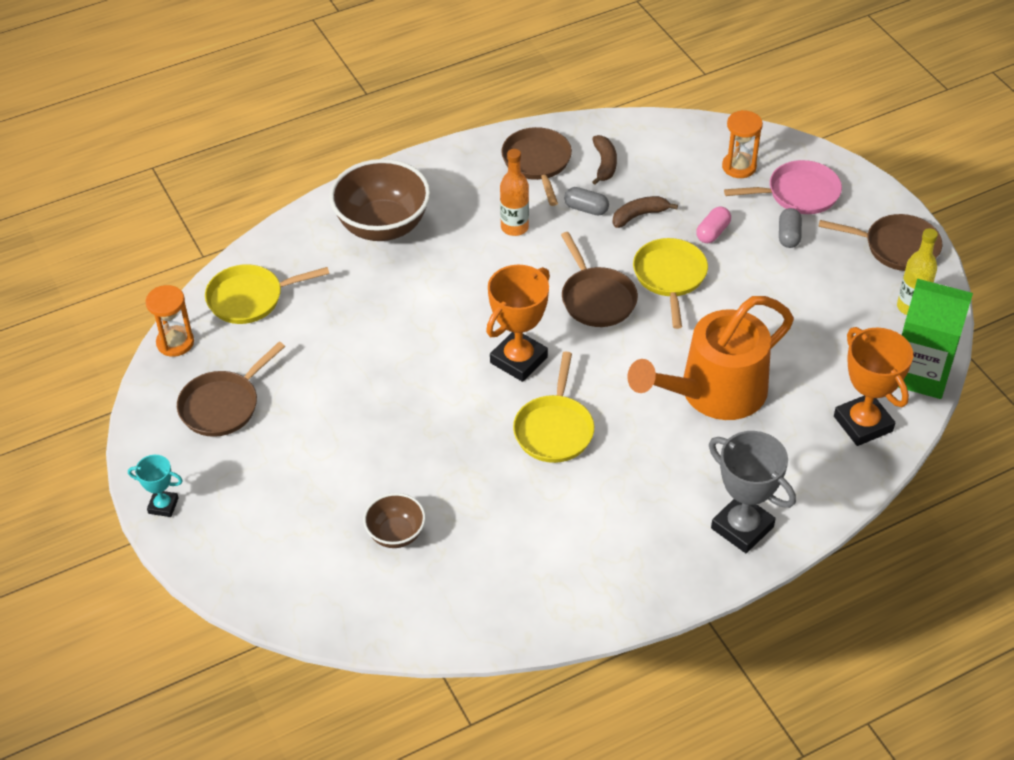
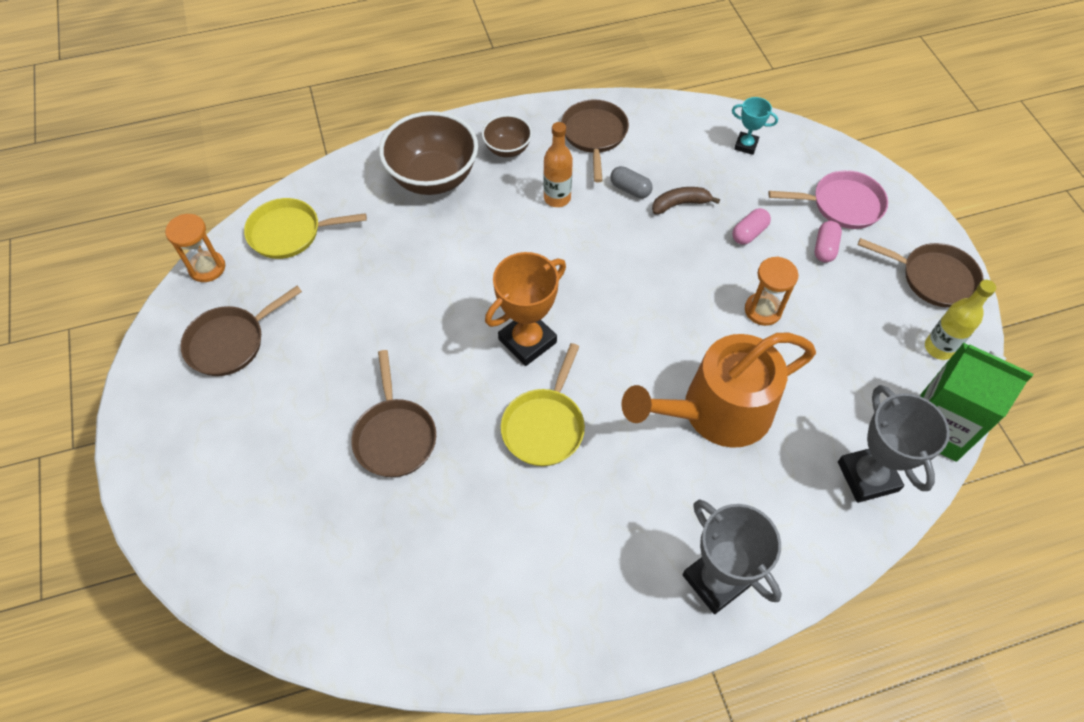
camera: 10 degrees right, 10 degrees up
(163, 506) = (139, 444): turquoise trophy -> turquoise trophy (746, 145)
(396, 534) = (355, 520): brown bowl -> brown bowl (507, 149)
(596, 298) = (619, 286): brown pan -> brown pan (395, 436)
(604, 164) = (658, 146): brown banana -> none
(670, 277) = (697, 275): yellow pan -> none
(739, 167) = (788, 168): orange hourglass -> orange hourglass (763, 310)
(788, 235) = (824, 248): grey capsule -> pink capsule
(863, 424) = (867, 476): orange trophy -> grey trophy

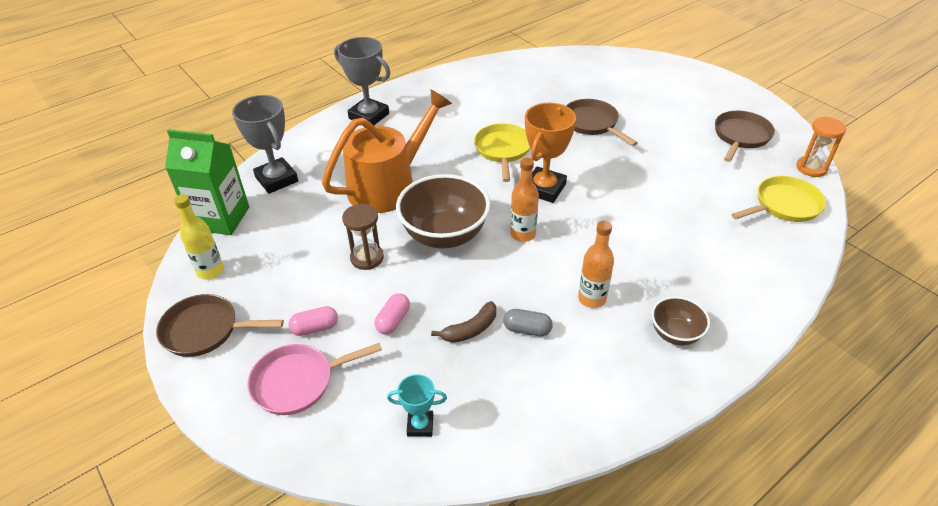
camera: 160 degrees right, 15 degrees down
(433, 178) = (718, 282): brown bowl -> brown bowl (444, 235)
(585, 286) = (522, 234): none -> orange bottle
(594, 135) = (597, 380): brown pan -> none
(763, 310) = (367, 258): orange hourglass -> brown hourglass
(824, 248) = (315, 328): pink capsule -> pink capsule turned 75 degrees clockwise

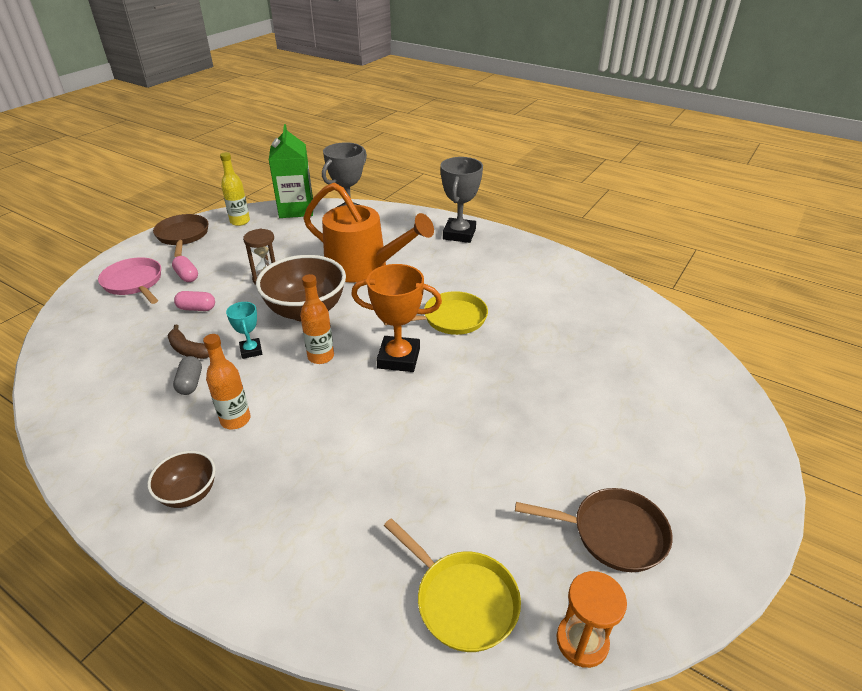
camera: 70 degrees right, 5 degrees down
(420, 425) = (87, 346): turquoise trophy -> turquoise trophy (251, 350)
(592, 123) = (542, 375): brown pan -> none

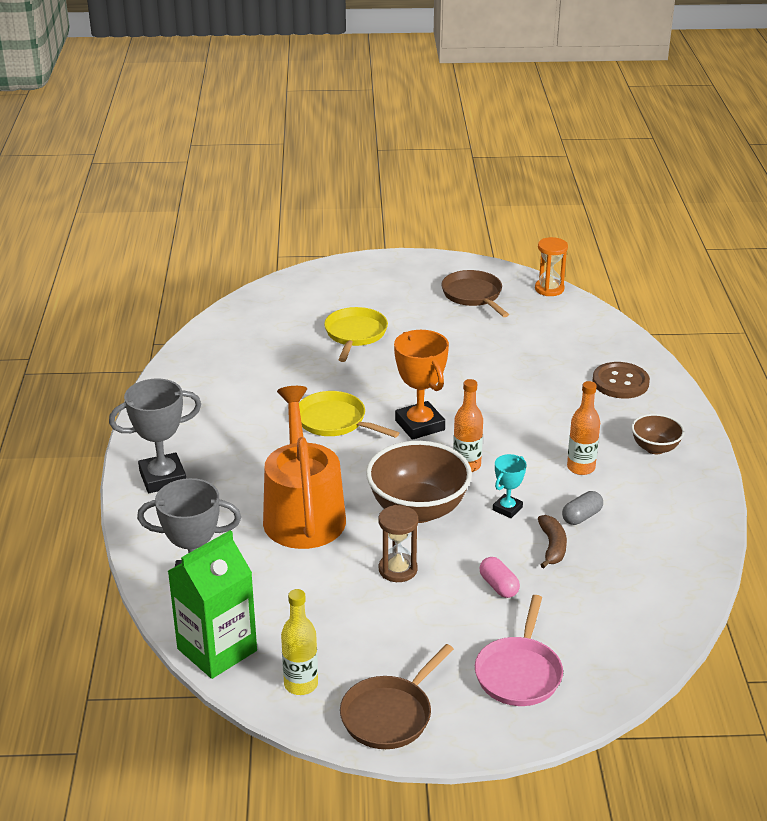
camera: 125 degrees left, 5 degrees down
(187, 276) = (460, 638): pink capsule -> none
(308, 551) = (620, 382): none -> brown button
(462, 600) = (575, 325): yellow pan -> yellow pan (355, 334)

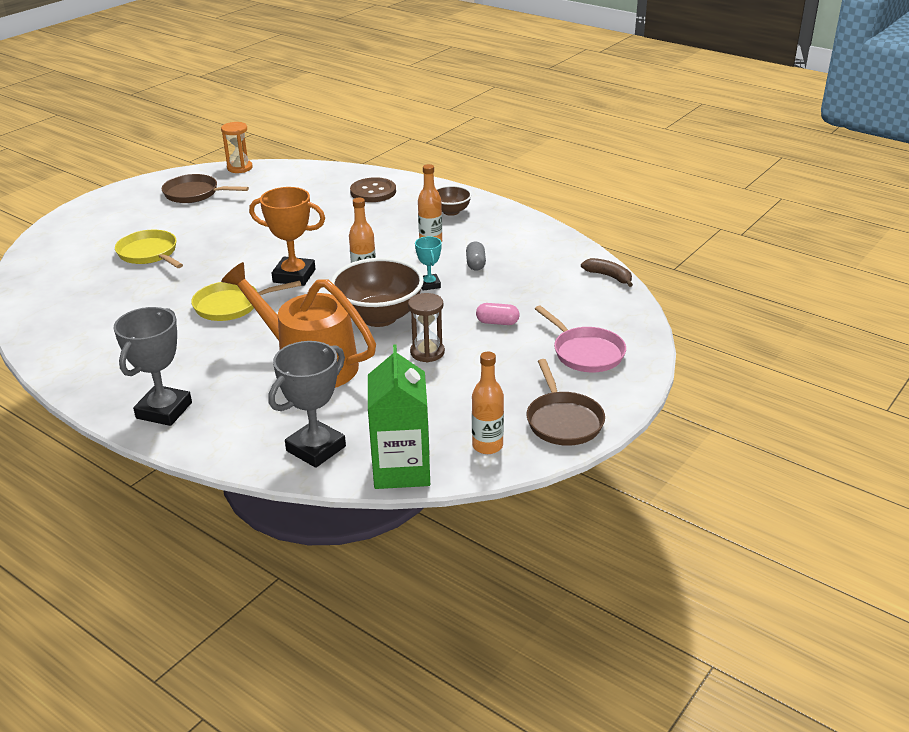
camera: 50 degrees left, 0 degrees up
(301, 684) = (487, 446): yellow bottle -> orange bottle
(552, 546) = (488, 286): brown banana -> brown banana (609, 276)

